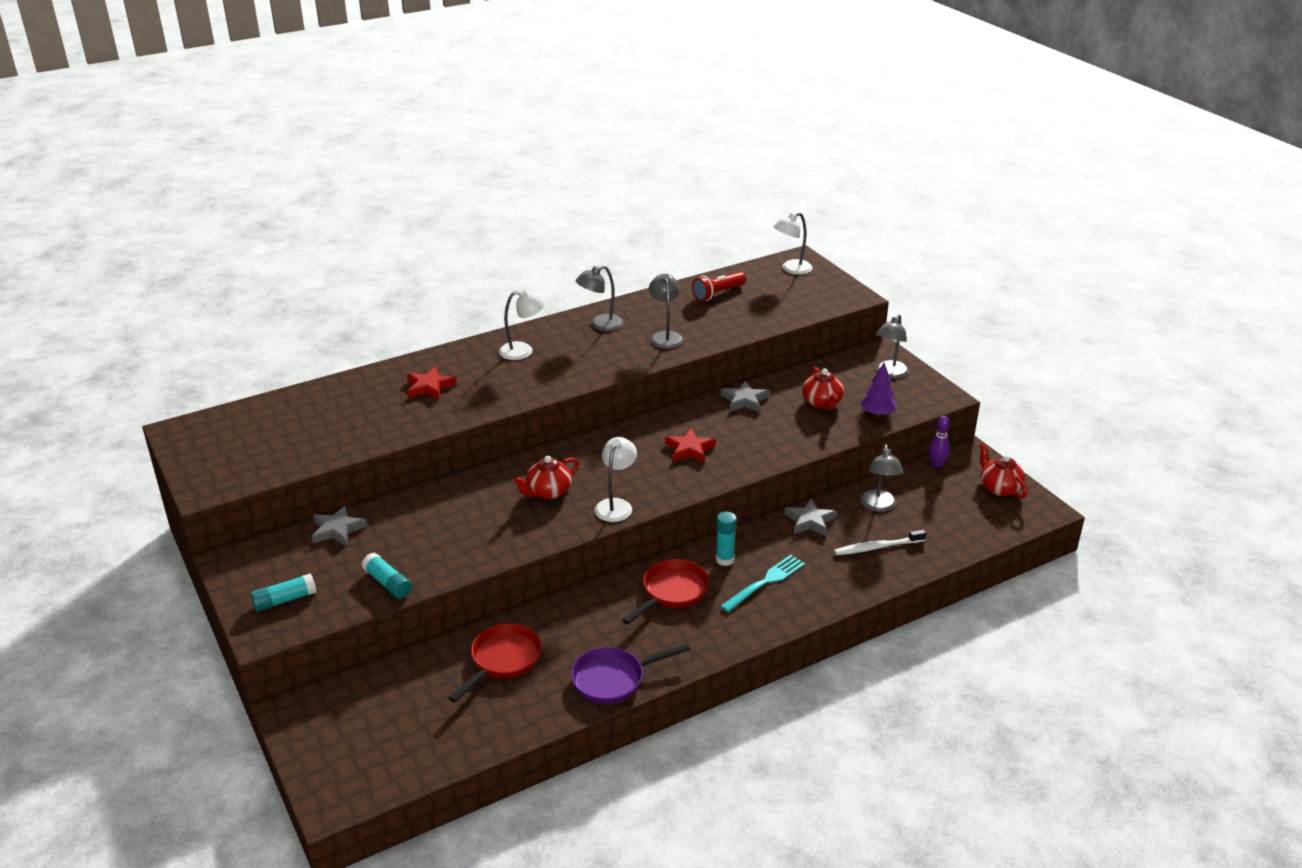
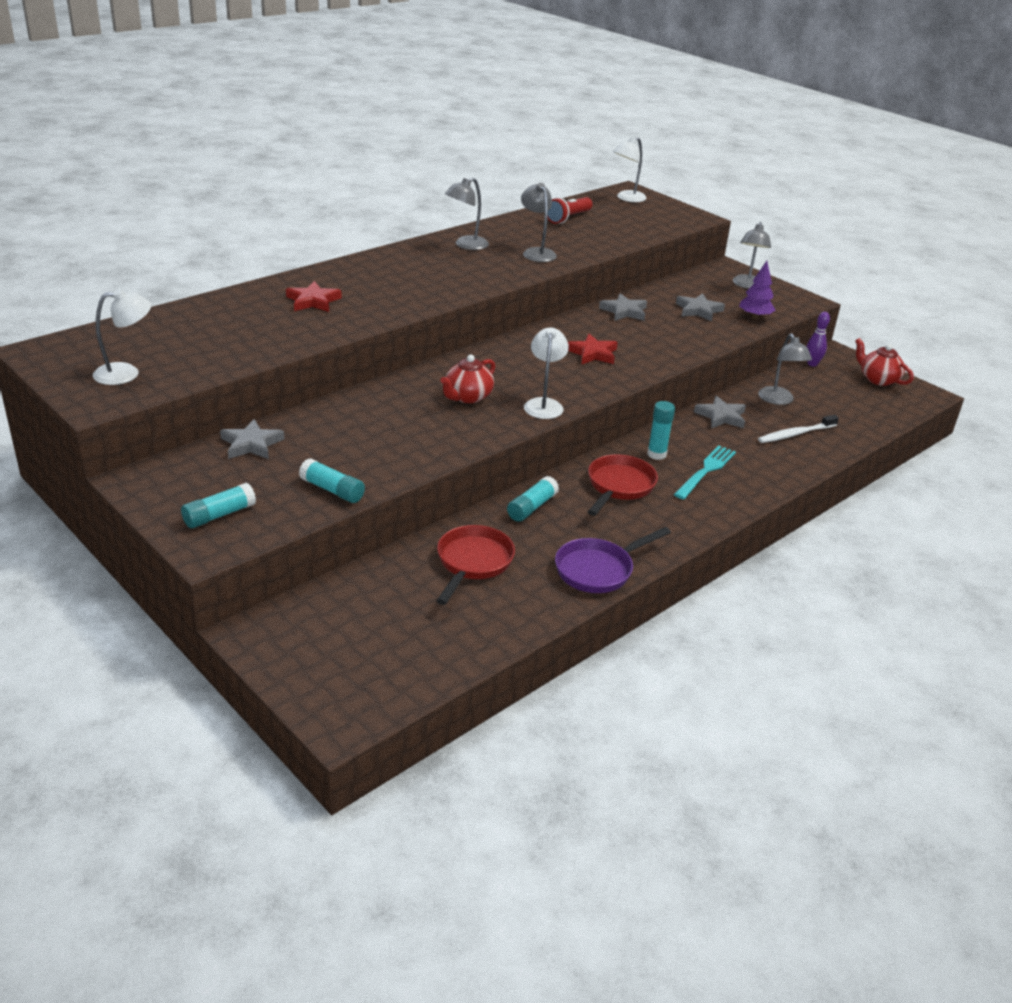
camera: 15 degrees left, 0 degrees up
(523, 351) = (398, 268): white lamp -> white lamp (126, 373)
(580, 607) = (532, 507): none -> turquoise glue stick
(822, 403) = (698, 310): red teapot -> grey star

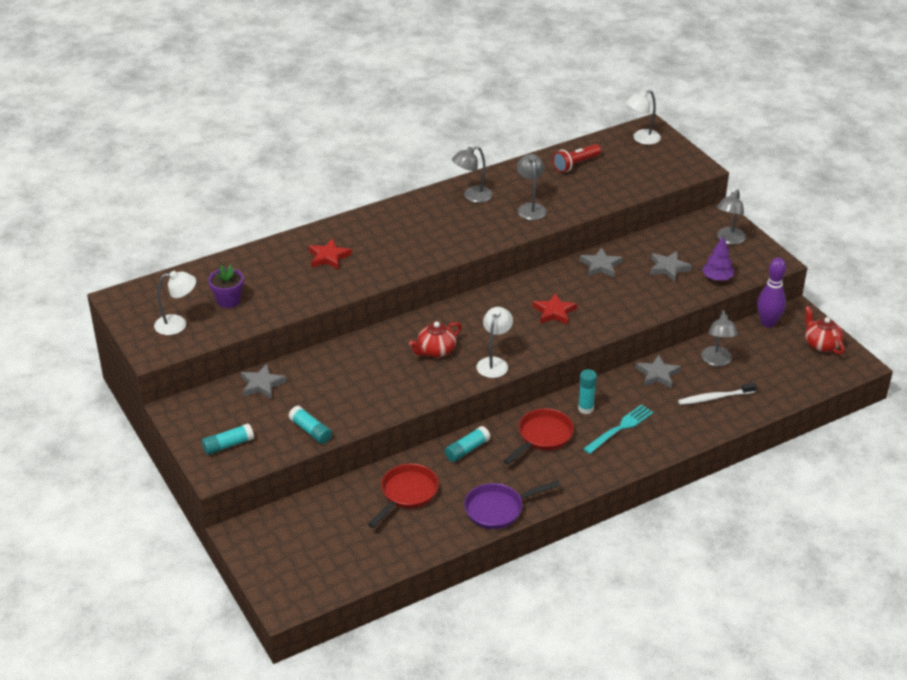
camera: 15 degrees right, 5 degrees up
(192, 346) = (228, 300): none -> purple flower pot
(812, 364) = (768, 323): purple bowling pin -> purple bowling pin, size x1.58

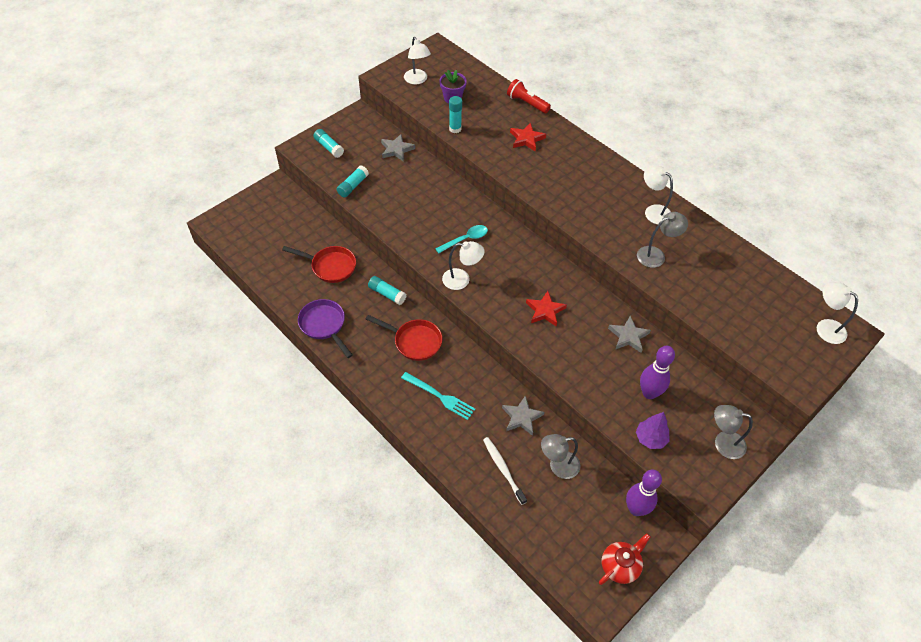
camera: 75 degrees right, 15 degrees up
(436, 351) = (465, 239): red teapot -> turquoise spoon
(472, 196) = (653, 211): grey lamp -> white lamp
(575, 164) = (746, 278): red flashlight -> red flashlight (527, 103)
(586, 408) = (458, 367): turquoise glue stick -> turquoise glue stick (455, 129)
(668, 268) = (649, 393): grey star -> purple bowling pin

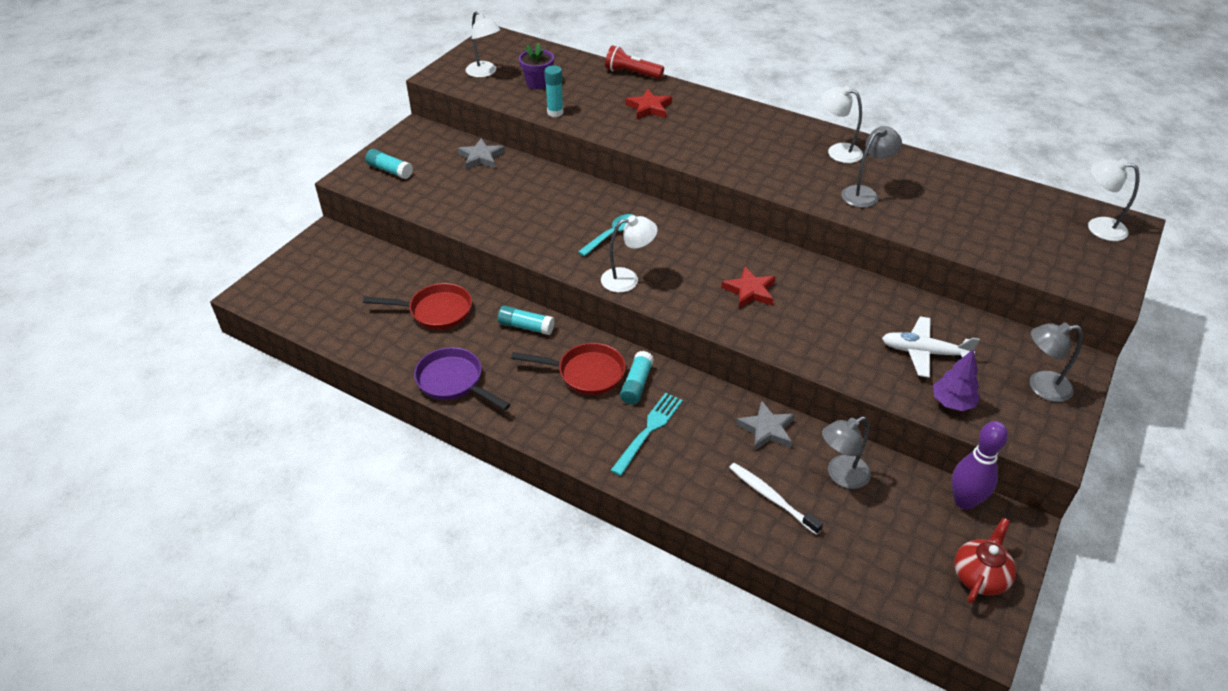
camera: 15 degrees left, 10 degrees down
(353, 186) = (439, 205): turquoise glue stick -> turquoise glue stick (636, 384)
(440, 396) = (648, 430): turquoise fork -> turquoise fork turned 75 degrees counterclockwise
(628, 336) = (866, 297): grey star -> none
(649, 393) = (923, 352): purple bowling pin -> white plane

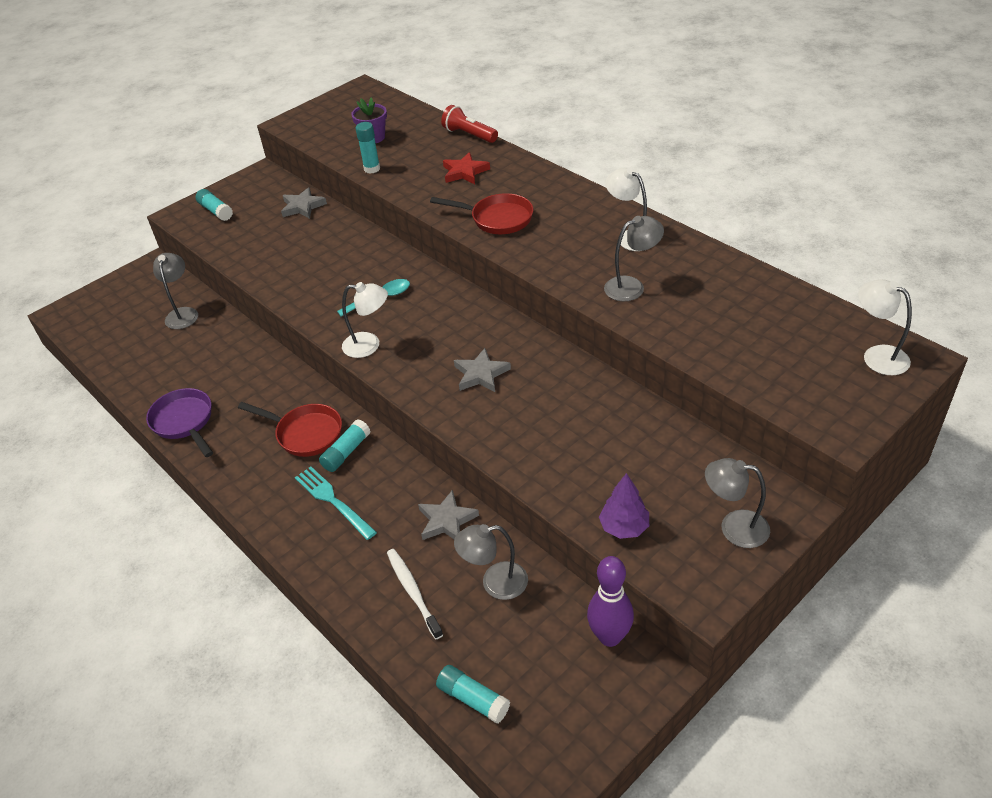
camera: 20 degrees right, 0 degrees up
(389, 277) = (183, 313): none -> grey lamp
(436, 311) = (205, 352): red pan -> red pan (497, 219)
(485, 73) = (331, 123): white lamp -> none
(526, 327) = (276, 378): turquoise glue stick -> turquoise glue stick (473, 699)
(648, 430) = (332, 500): turquoise fork -> turquoise fork turned 90 degrees counterclockwise
(750, 291) = (481, 374): red star -> grey star
(923, 352) = (624, 467): white plane -> none
(979, 576) = (581, 721): red teapot -> none

